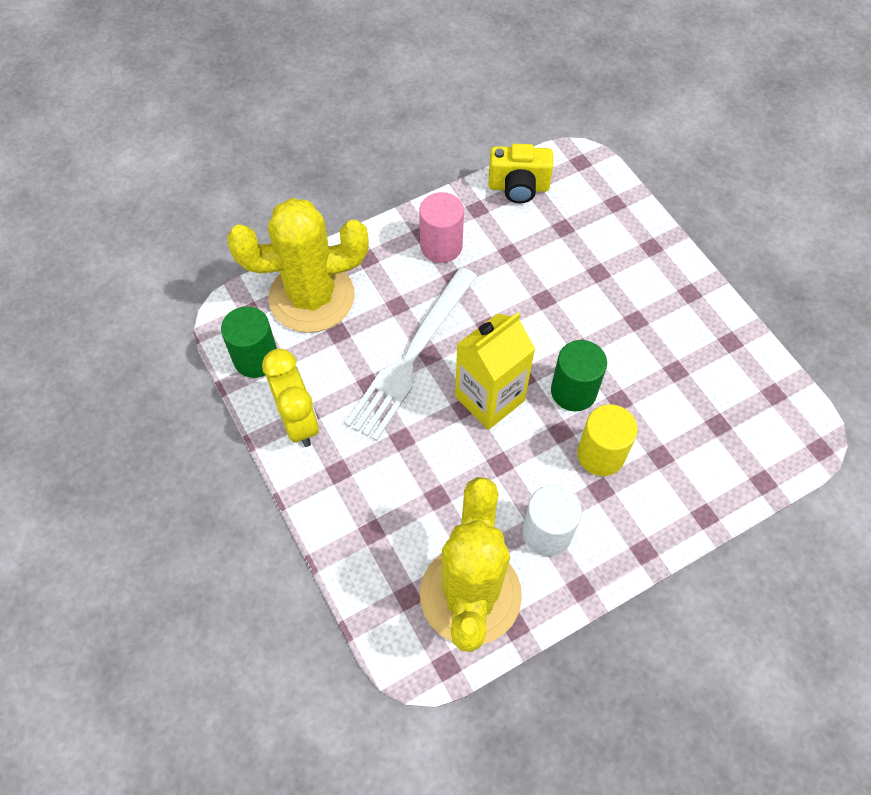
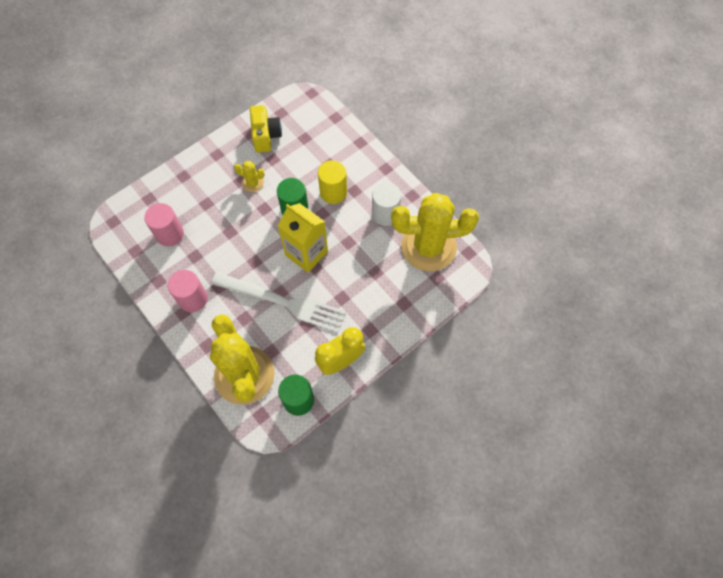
camera: 100 degrees left, 5 degrees up
(518, 187) = (138, 257): yellow camera -> yellow camera (266, 136)
(550, 225) = (170, 234): none -> pink cylinder
(630, 337) = (253, 183): none -> yellow cactus

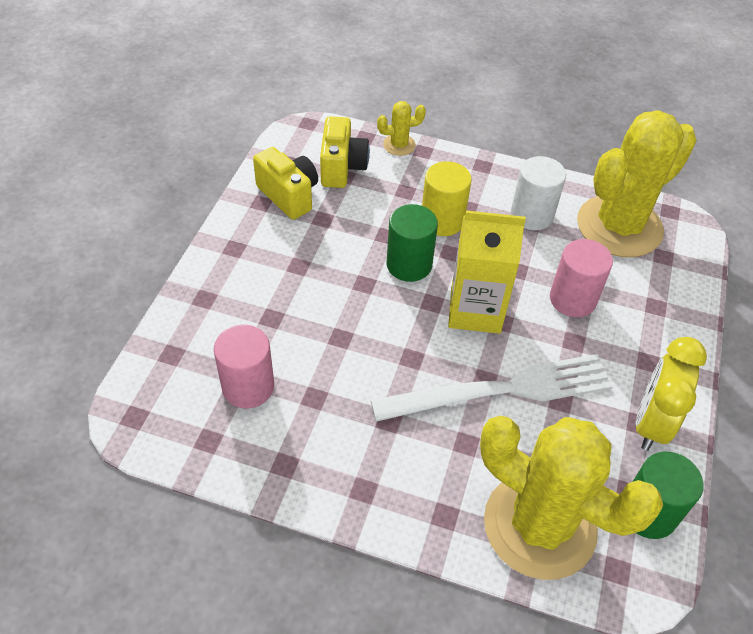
camera: 35 degrees left, 15 degrees down
(193, 299) = (363, 460): pink cylinder -> pink cylinder (572, 299)
(253, 183) = (320, 259): yellow cactus -> yellow cactus (399, 145)
(307, 132) = (342, 168): none -> yellow camera

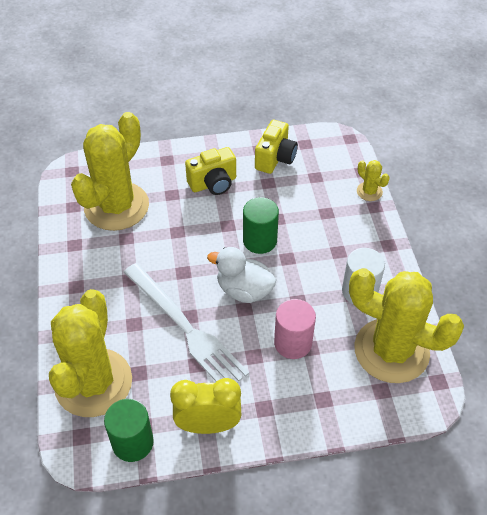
camera: 65 degrees right, 0 degrees up
(248, 387) = (116, 206): pink cylinder -> yellow cactus
(342, 168) = (321, 172): yellow camera -> yellow camera (213, 183)
(442, 221) = (313, 243): yellow cylinder -> none
(475, 310) = (244, 290): yellow carton -> white duck

